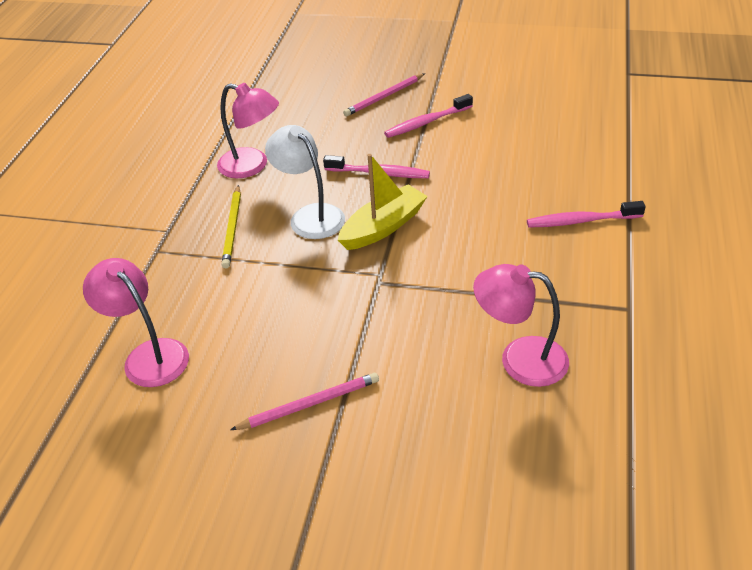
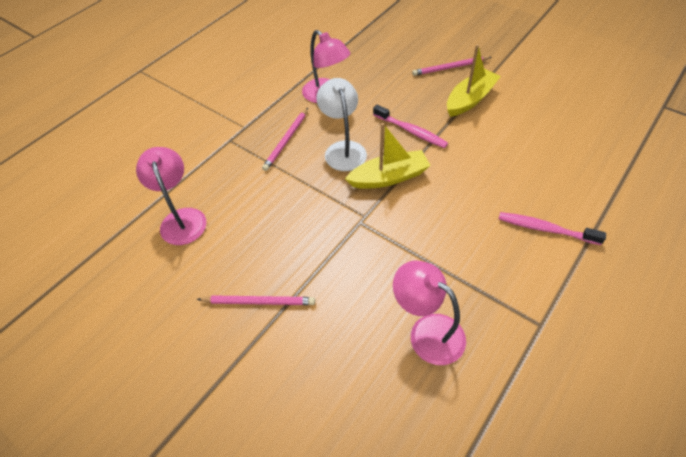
camera: 25 degrees right, 10 degrees up
(233, 228) = (286, 140): yellow pencil -> pink pencil
(426, 122) = (470, 99): pink toothbrush -> yellow boat

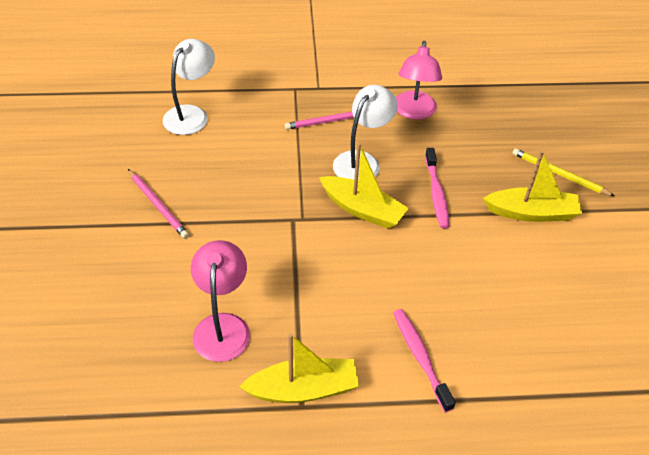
camera: 45 degrees right, 5 degrees down
(181, 218) = (191, 114): pink lamp -> white lamp
(450, 68) = (559, 174): pink pencil -> yellow pencil
(526, 314) = (303, 389): none -> yellow boat

